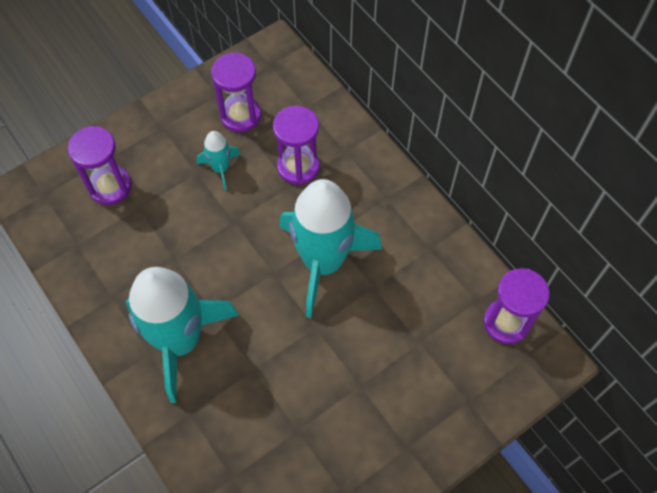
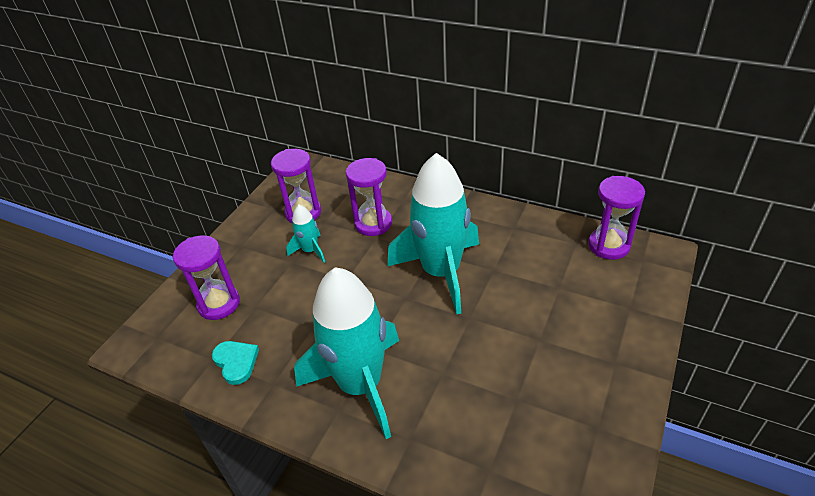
camera: 25 degrees left, 20 degrees down
(94, 259) = (236, 362): none -> turquoise heart

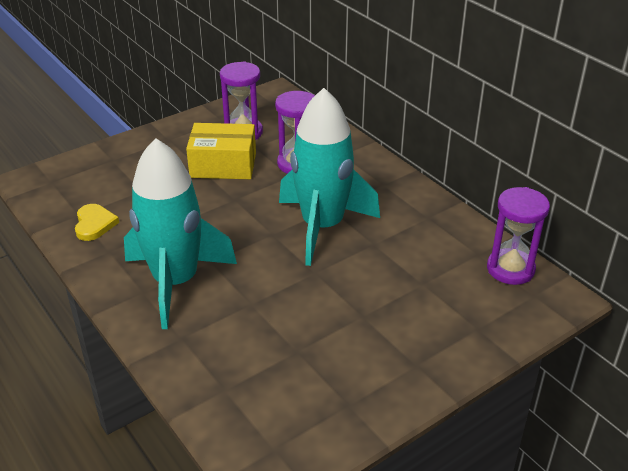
camera: 25 degrees right, 5 degrees down
(219, 304) = (116, 176): purple hourglass -> none
(236, 362) = (94, 224): turquoise heart -> yellow heart
(310, 251) = (223, 165): turquoise rocket -> yellow box

